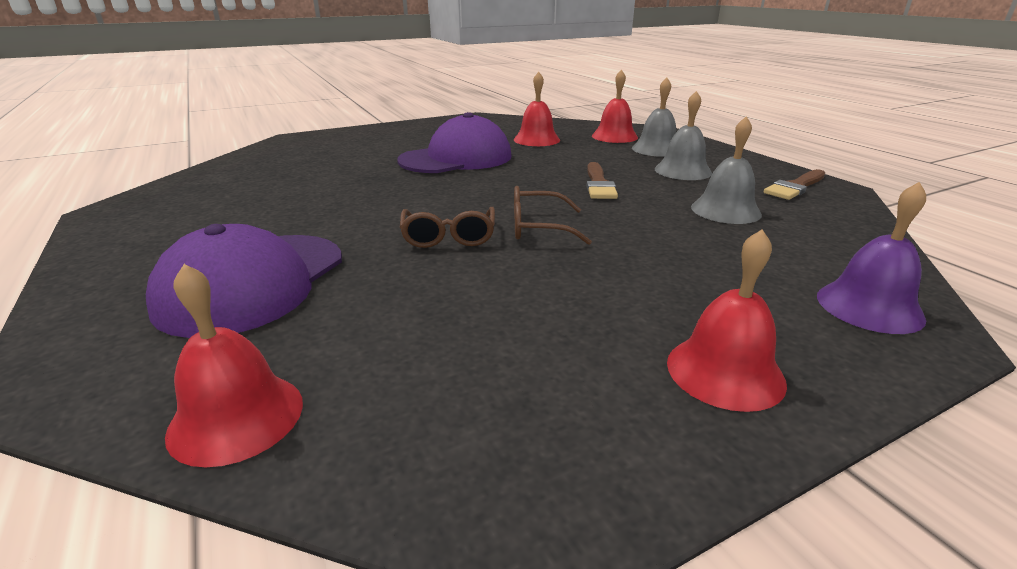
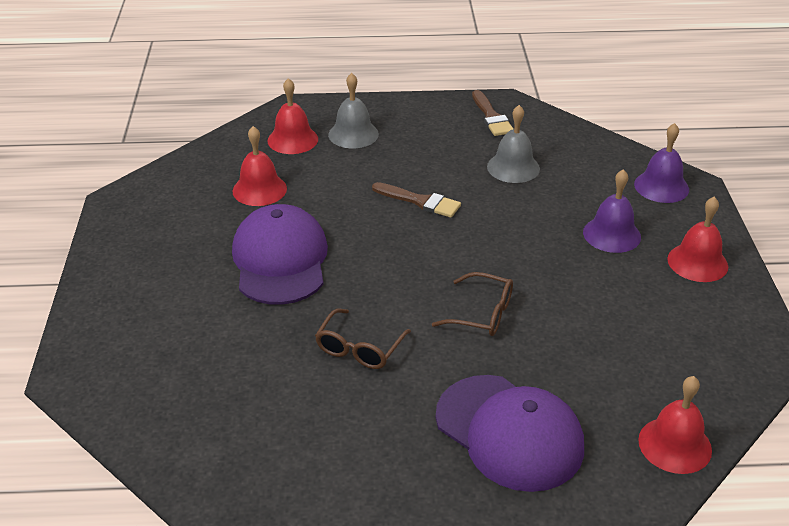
camera: 65 degrees left, 10 degrees up
(537, 228) = (491, 264): brown glasses -> brown glasses (359, 349)
(683, 171) = (420, 147): grey bell -> none
(689, 286) = (611, 234): none -> purple bell

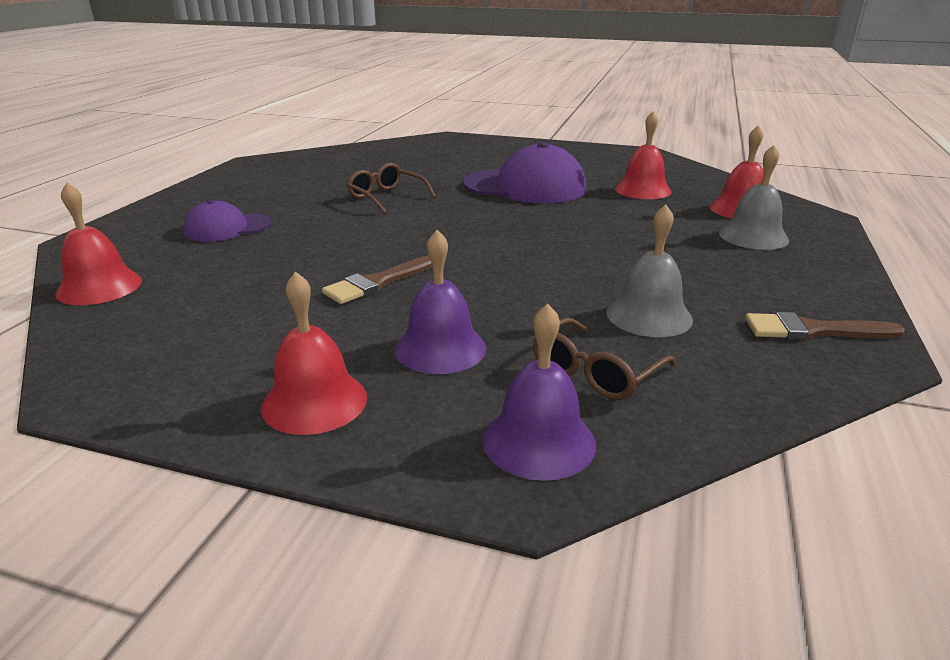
camera: 110 degrees right, 10 degrees down
(420, 201) = (589, 248): brown brush -> brown brush (378, 282)
(482, 314) = (374, 244): brown glasses -> brown glasses (595, 373)
(509, 432) = (227, 228): purple cap -> purple cap, size x0.58

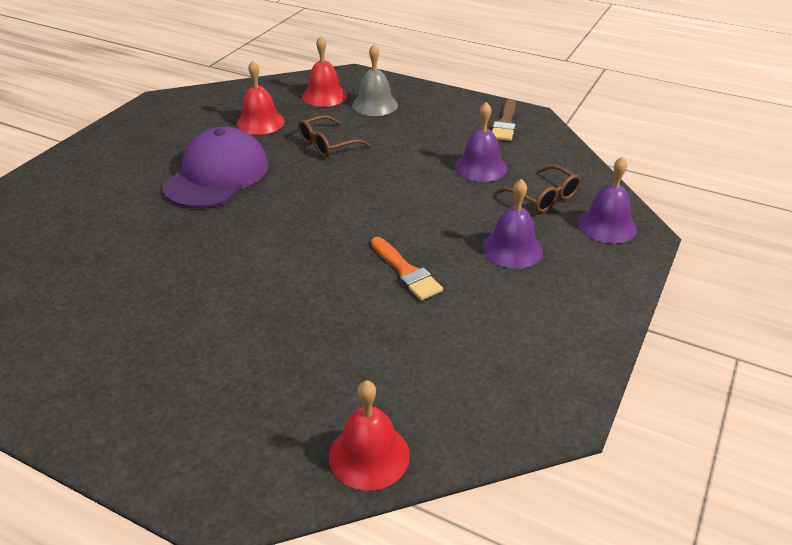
camera: 80 degrees left, 10 degrees up
(227, 228) = (236, 375): purple cap -> none
(314, 401) = (572, 302): red bell -> none
(378, 282) = (406, 272): brown brush -> orange brush
(386, 197) = (198, 259): brown glasses -> brown glasses (327, 144)
(649, 315) = (480, 167): grey bell -> purple bell

